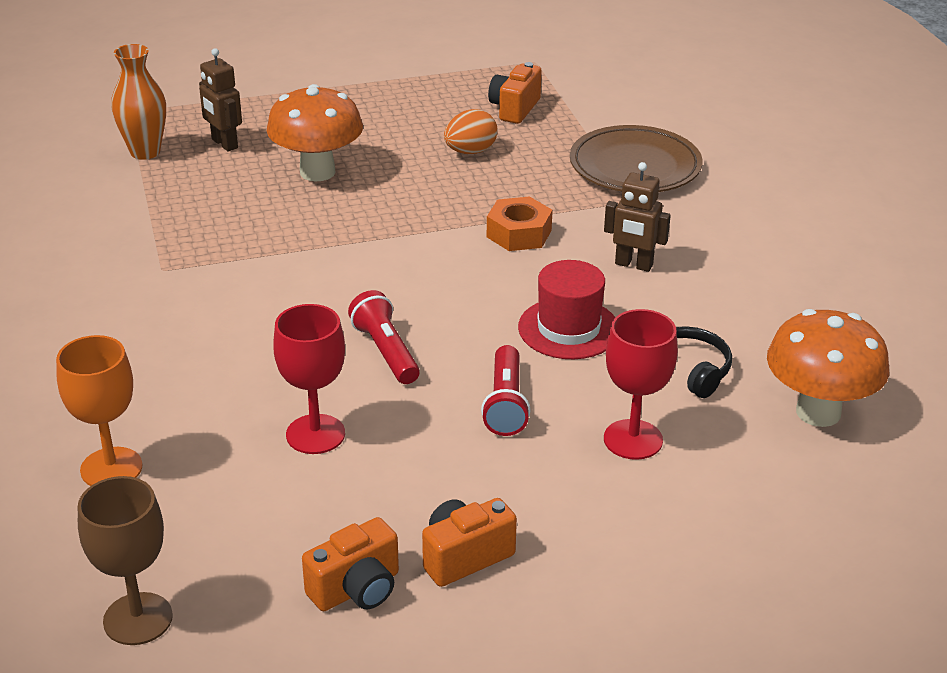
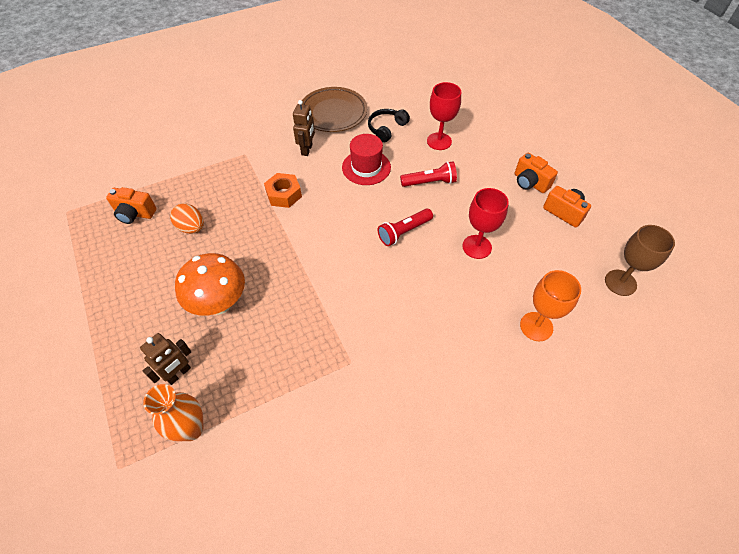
camera: 100 degrees left, 20 degrees up
(635, 167) = (209, 155): brown plate -> brown plate (333, 113)
(818, 412) = (403, 93): orange mushroom -> none

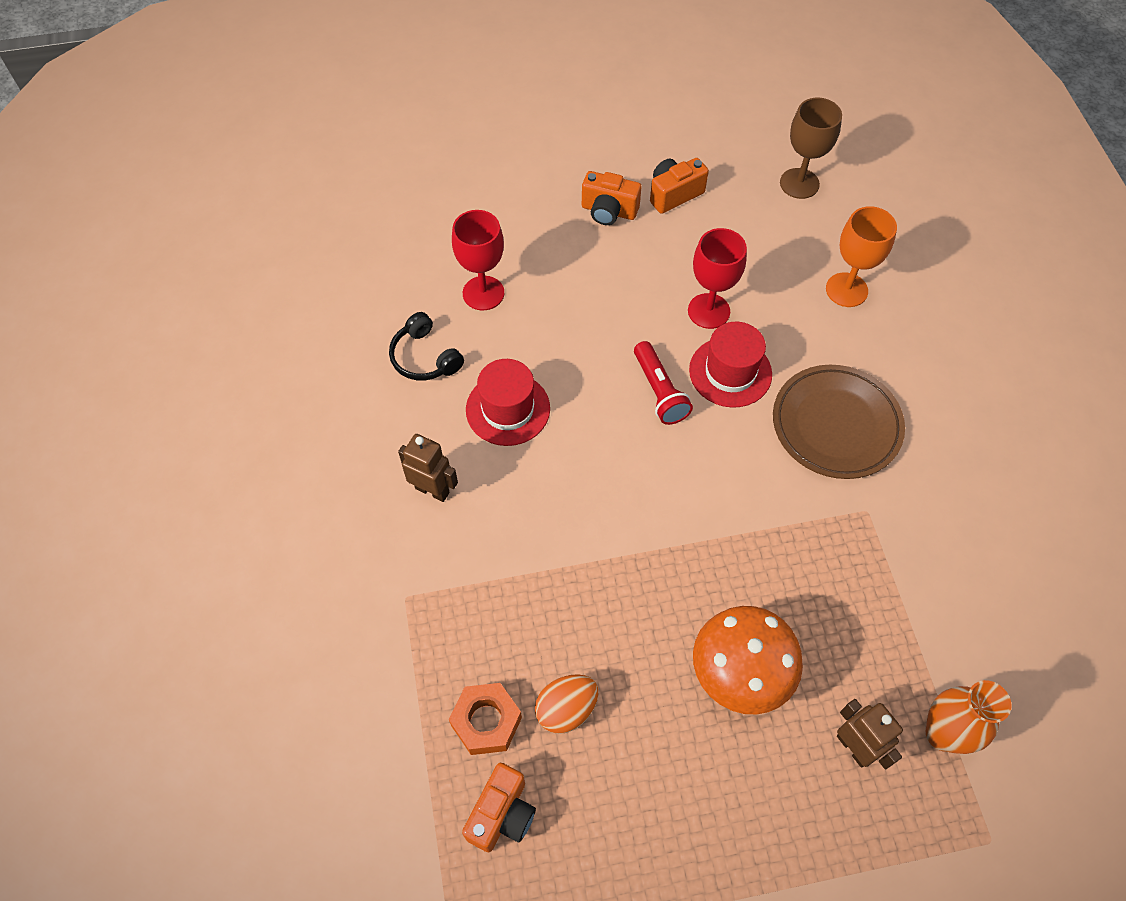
camera: 75 degrees left, 5 degrees up
(284, 194) = (531, 546): orange nut -> orange nut (486, 722)
(333, 113) = (349, 429): brown plate -> brown plate (836, 425)
(429, 182) = (569, 331): red flashlight -> none
(433, 266) = (730, 372): none -> red hat
(530, 183) = (608, 211): orange camera -> orange camera turned 45 degrees clockwise

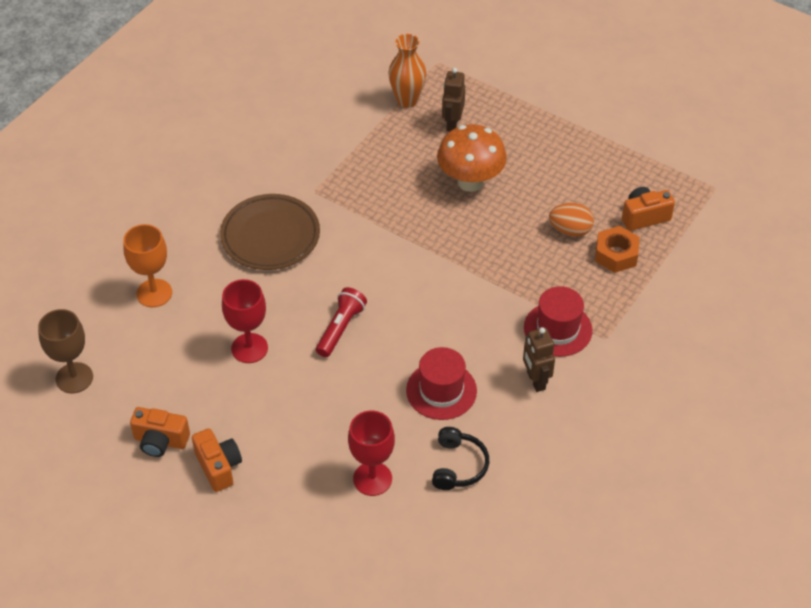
camera: 135 degrees left, 10 degrees down
(730, 372) = (286, 306): red hat -> red hat (558, 329)

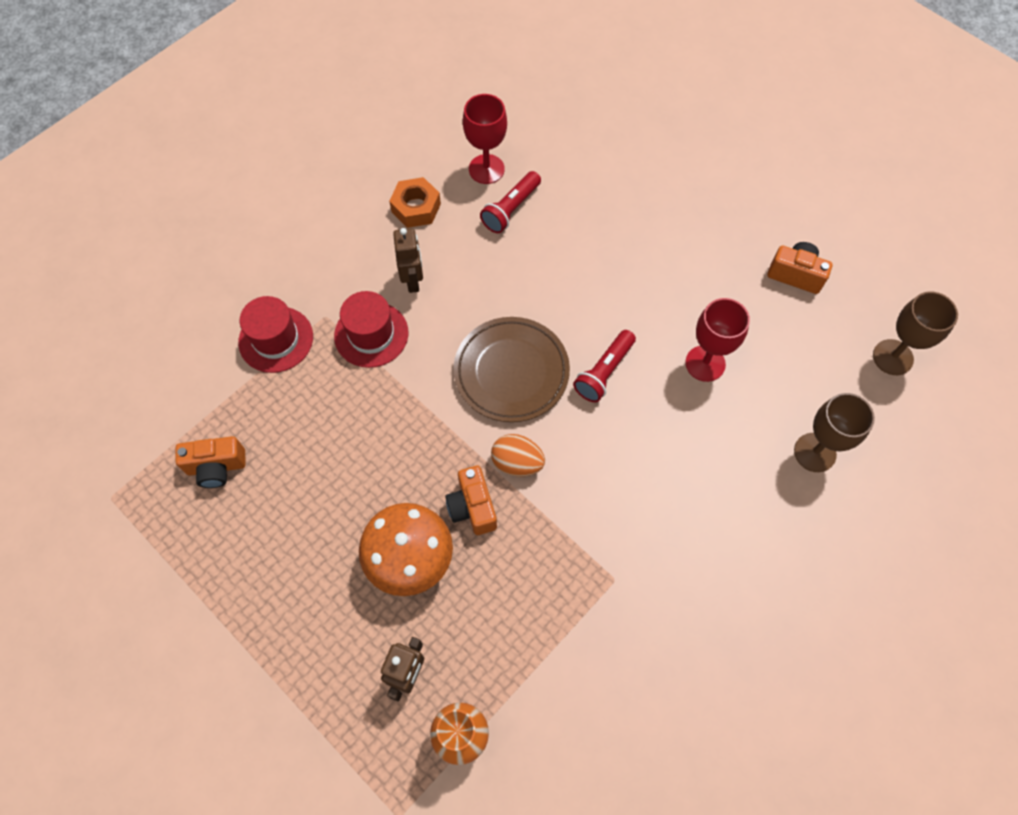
camera: 170 degrees left, 15 degrees up
(154, 293) = (815, 452): orange goblet -> brown goblet
(219, 467) = (737, 241): orange camera -> orange camera (472, 507)
(270, 236) = (675, 514): brown plate -> brown plate (511, 372)
(372, 479) = (593, 209): red goblet -> red goblet (486, 169)
(441, 390) = (510, 285): red hat -> red hat (276, 339)
(458, 465) = (511, 209): black headphones -> red flashlight
(570, 230) = (312, 462): orange egg -> orange egg (517, 463)
(616, 254) = (272, 419): orange nut -> orange nut (416, 208)

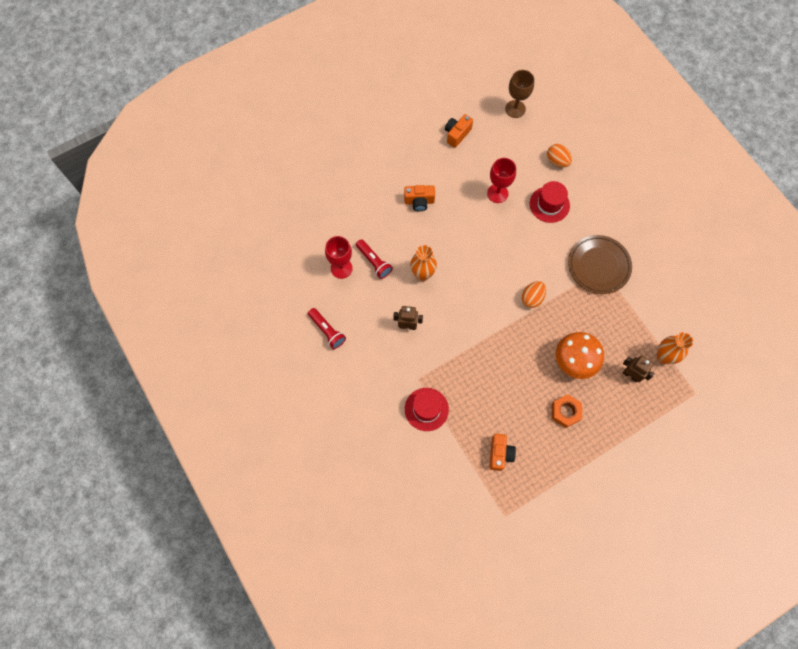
camera: 75 degrees left, 5 degrees up
(371, 334) = (437, 356): red hat -> red hat (549, 204)
(416, 208) = (357, 313): orange nut -> orange nut (565, 412)
(472, 507) = (551, 326): orange camera -> orange camera (419, 202)
(510, 281) = (422, 274): none -> orange vase
(511, 372) = (479, 288): brown plate -> brown plate (598, 266)
(604, 372) = (490, 242): red flashlight -> red flashlight (327, 331)
(815, 452) = (557, 161): brown goblet -> orange egg

